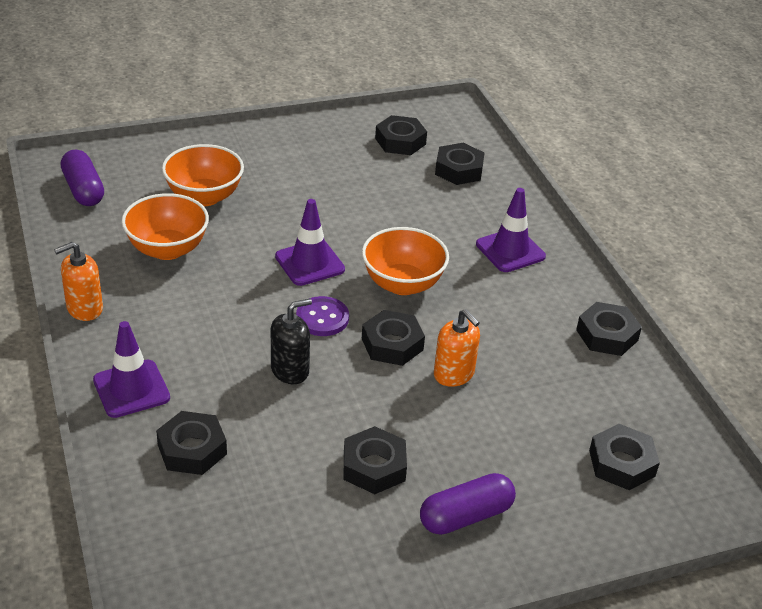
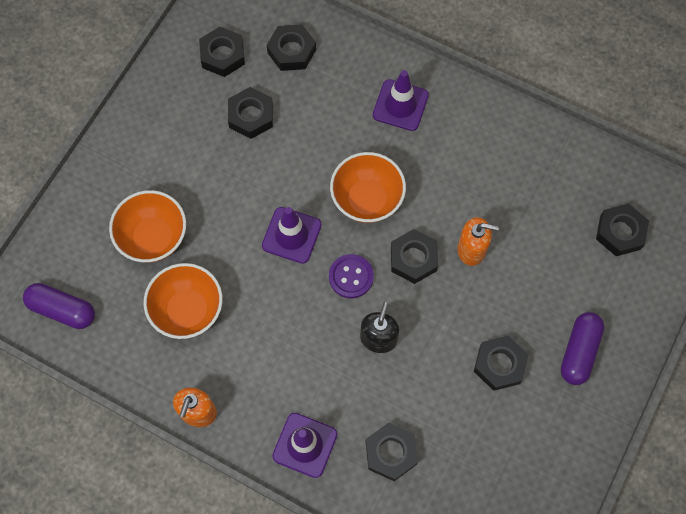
camera: 40 degrees left, 30 degrees up
(607, 335) = (524, 132): black nut -> black nut (251, 116)

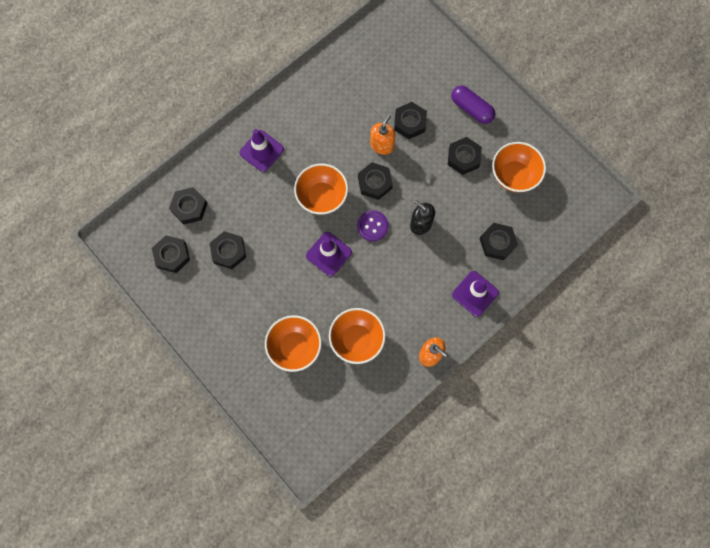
camera: 70 degrees left, 5 degrees up
(62, 310) = (325, 426): purple capsule -> none
(502, 444) = (514, 175): none -> orange bowl
(620, 232) = (404, 54): black nut -> black nut (410, 122)

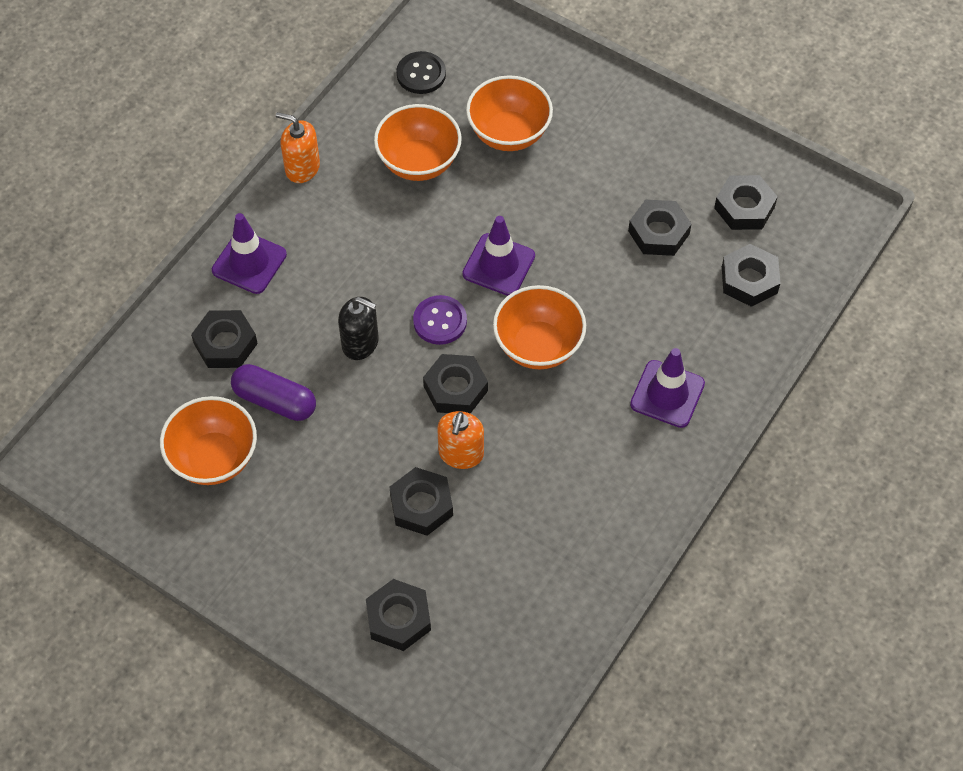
camera: 165 degrees right, 15 degrees down
(337, 410) = (421, 74): none -> black button
(463, 158) = (310, 467): black nut -> black nut (398, 618)
(471, 109) = (312, 558): purple capsule -> purple capsule (275, 401)

